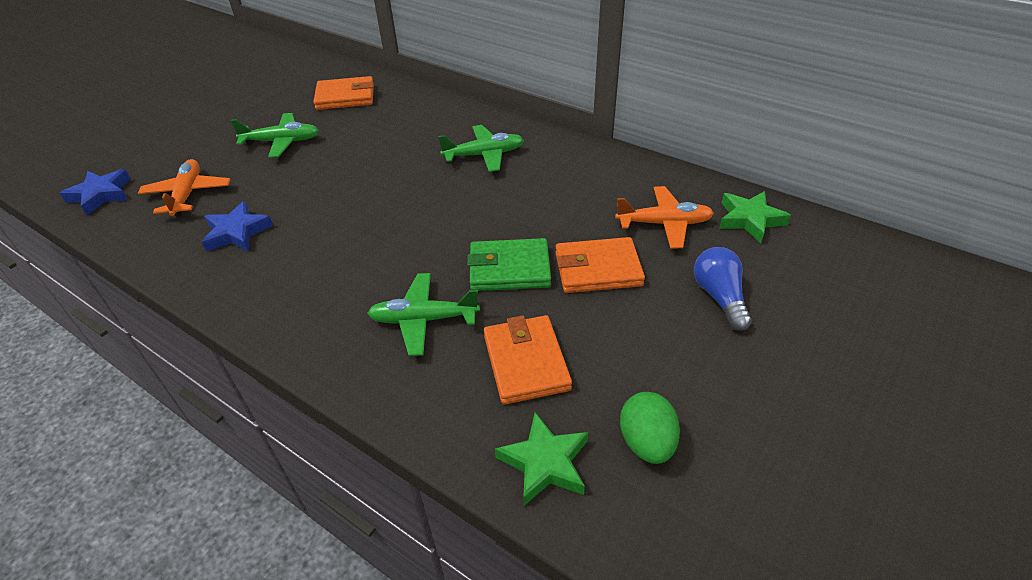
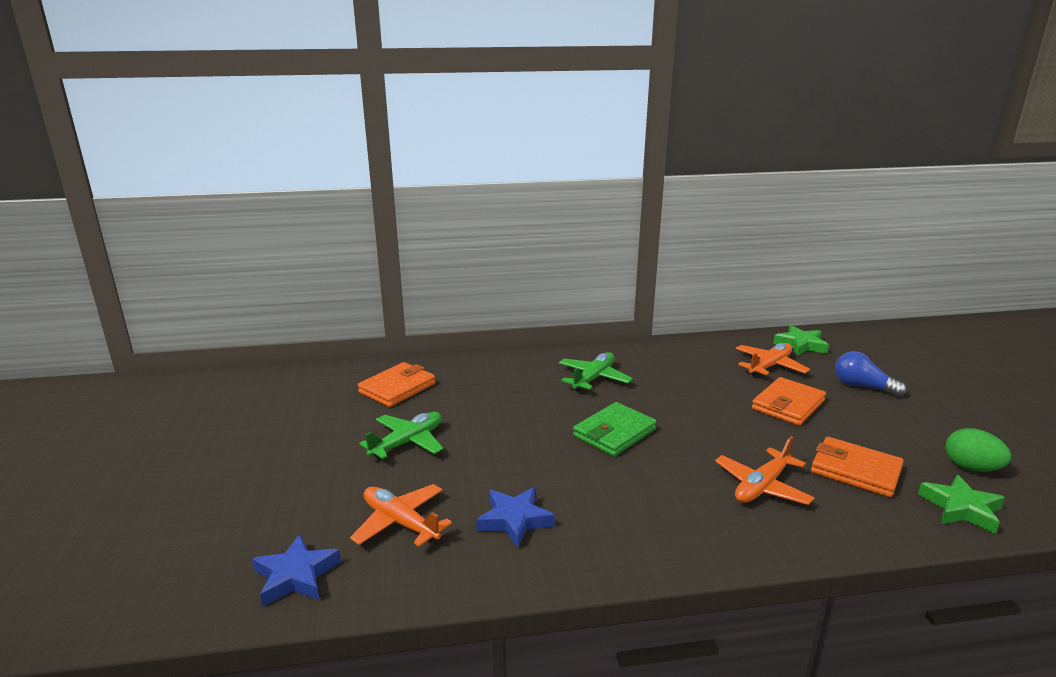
camera: 45 degrees left, 20 degrees down
(423, 320) = (762, 486): green plane -> orange plane
(509, 269) = (746, 431): green wallet -> green wallet (614, 433)

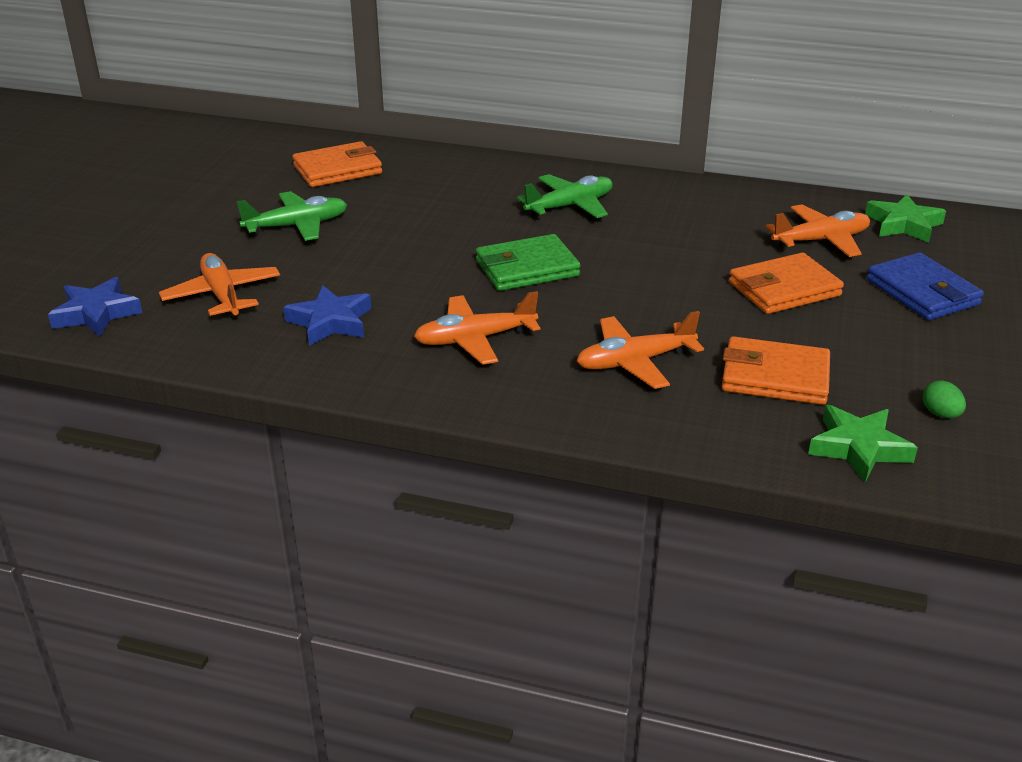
camera: 25 degrees right, 10 degrees up
(638, 502) = (475, 339): none -> orange plane
(855, 470) = (775, 377): orange wallet -> orange wallet turned 45 degrees counterclockwise
(862, 386) = (922, 292): blue light bulb -> blue wallet
(971, 468) = (940, 414): green egg -> green egg, size x0.59

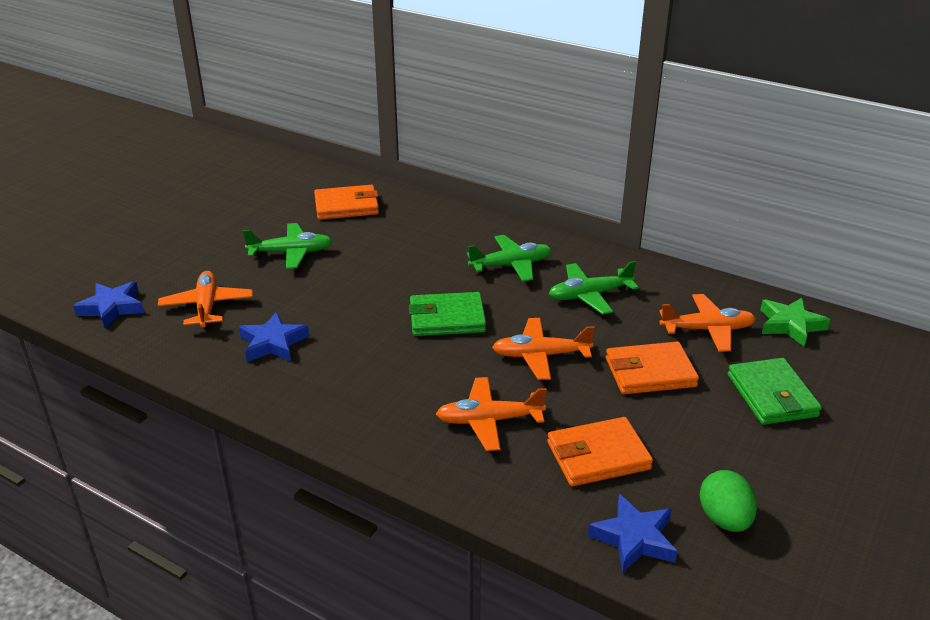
camera: 15 degrees right, 0 degrees up
(475, 339) = (373, 377): orange plane -> orange plane (540, 356)
(675, 224) = (589, 295): none -> green plane
(775, 377) = (598, 456): orange wallet -> orange wallet turned 45 degrees counterclockwise
(858, 448) = (634, 538): green star -> blue star
(922, 292) = (771, 395): blue wallet -> green wallet
(940, 414) = (724, 519): green egg -> green egg, size x1.69

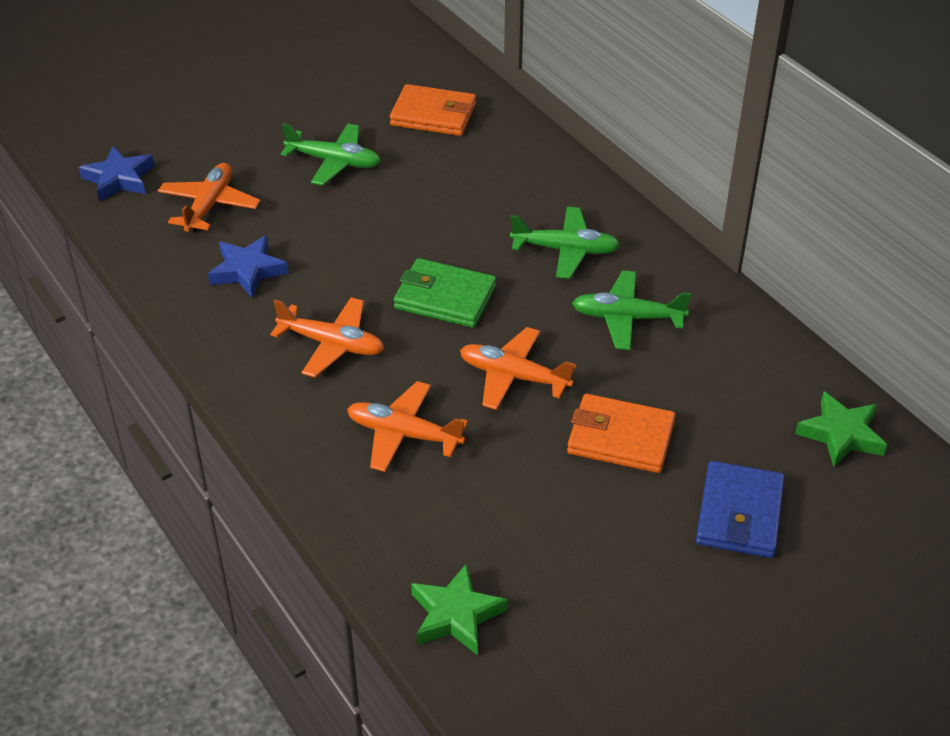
camera: 25 degrees right, 10 degrees up
(598, 456) = (487, 514): orange wallet -> none
(634, 538) = (455, 615): blue star -> green star
(707, 330) = (732, 407): orange plane -> orange plane (332, 344)
(724, 519) = (565, 631): green egg -> none
(771, 395) = (739, 514): green wallet -> blue wallet

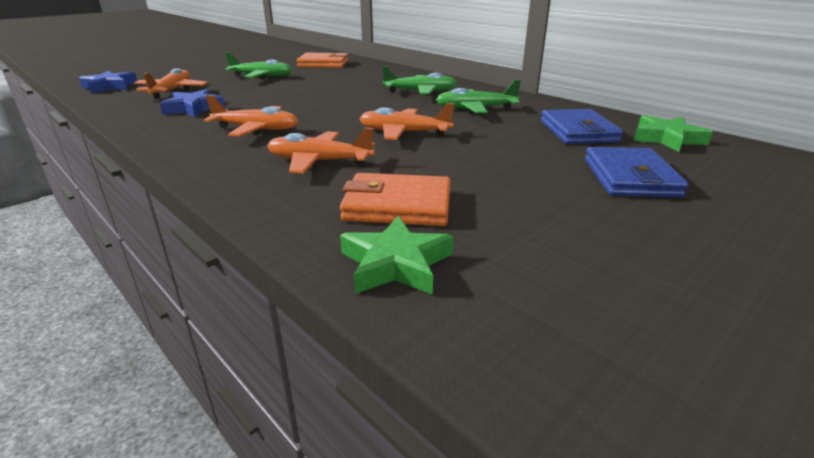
camera: 10 degrees left, 15 degrees down
(445, 298) = (342, 109): green wallet -> none
(620, 438) = (502, 151): orange wallet -> orange wallet (397, 205)
(737, 401) = (578, 131): none -> blue wallet

